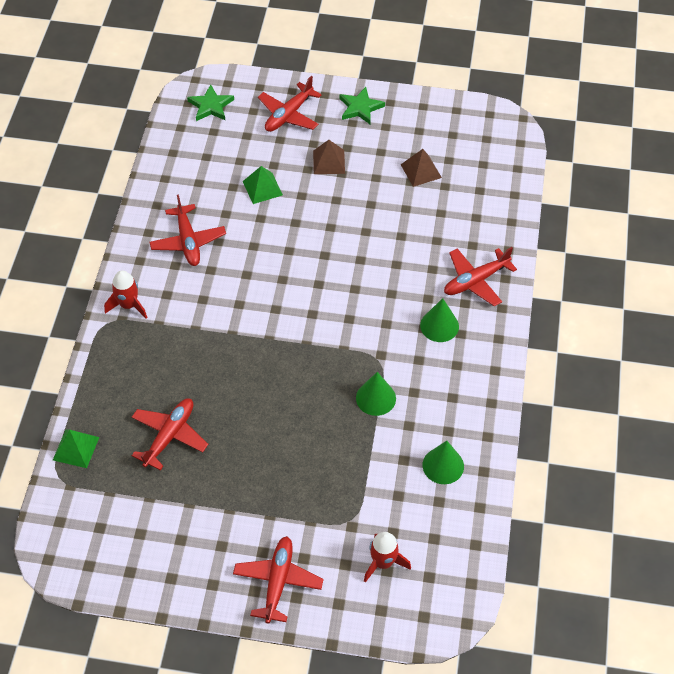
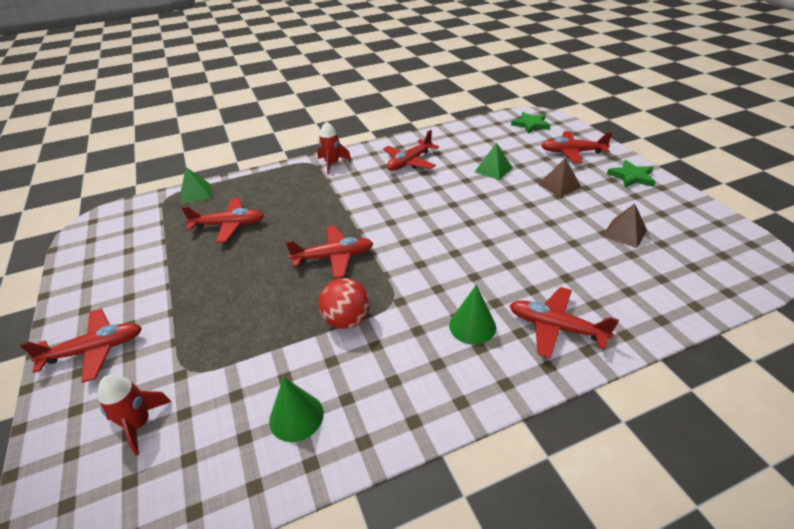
camera: 60 degrees right, 15 degrees down
(291, 373) = (334, 257): none -> red plane
(376, 398) = (347, 320): green cone -> red ball

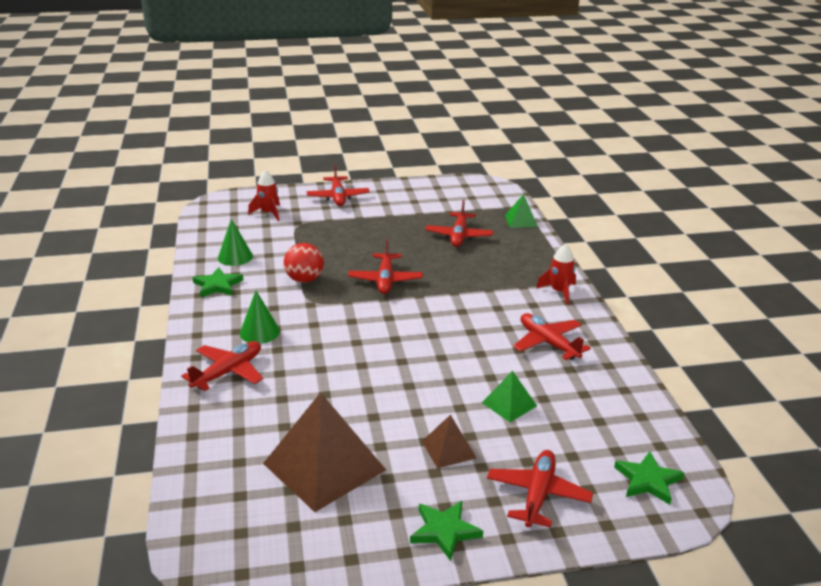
camera: 100 degrees right, 10 degrees down
(383, 407) = (217, 285): none -> green star
(624, 233) = (324, 466): brown pyramid -> brown pyramid, size x2.03

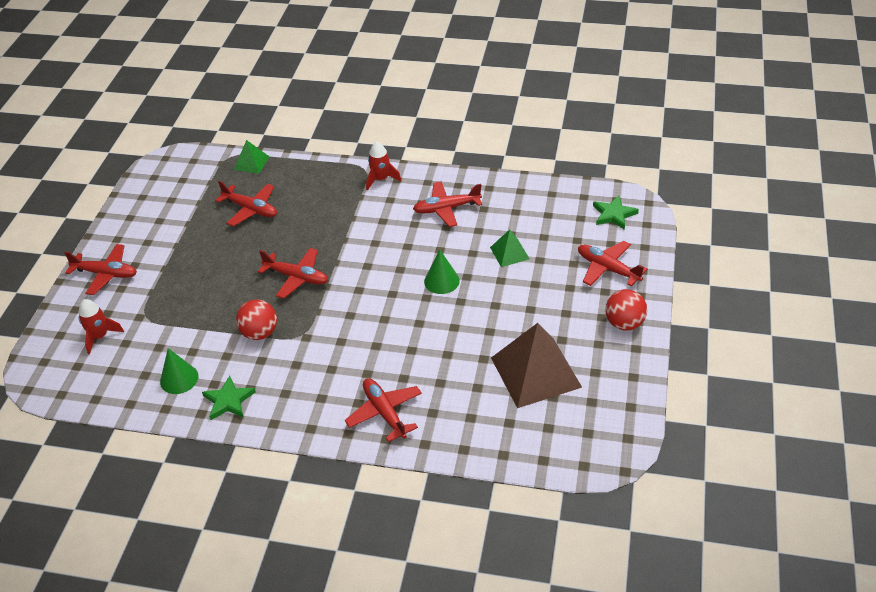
camera: 65 degrees left, 15 degrees up
(259, 332) = (332, 381): green cone -> green cone (441, 281)
(444, 531) = (624, 323): green star -> red ball
(448, 449) = (545, 299): brown pyramid -> none

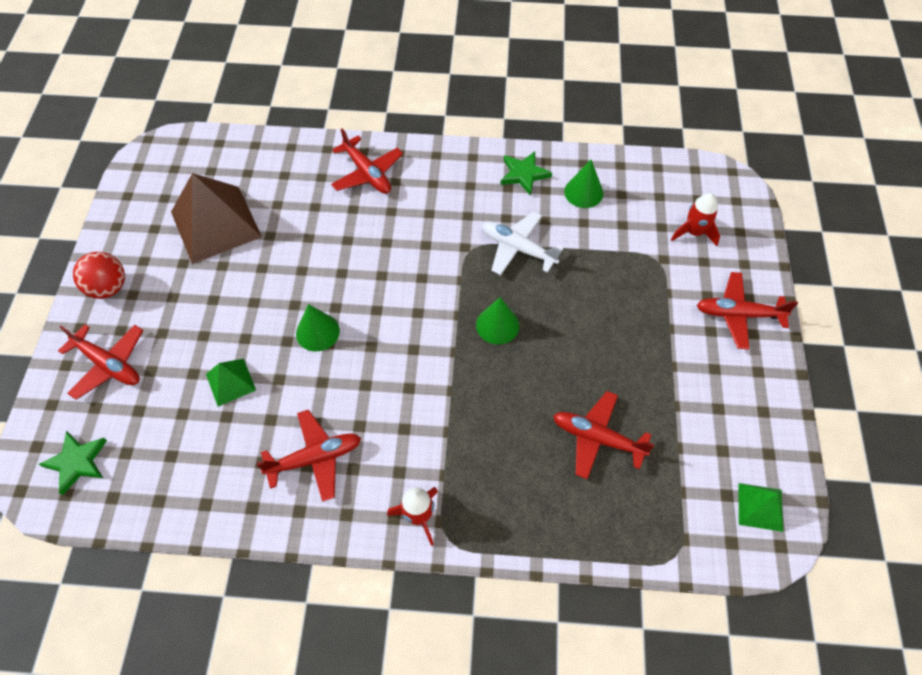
camera: 170 degrees right, 15 degrees up
(251, 163) = (634, 542): green pyramid -> green pyramid (760, 507)
(260, 333) = (518, 248): red ball -> white plane
(297, 277) = (497, 325): red plane -> green cone

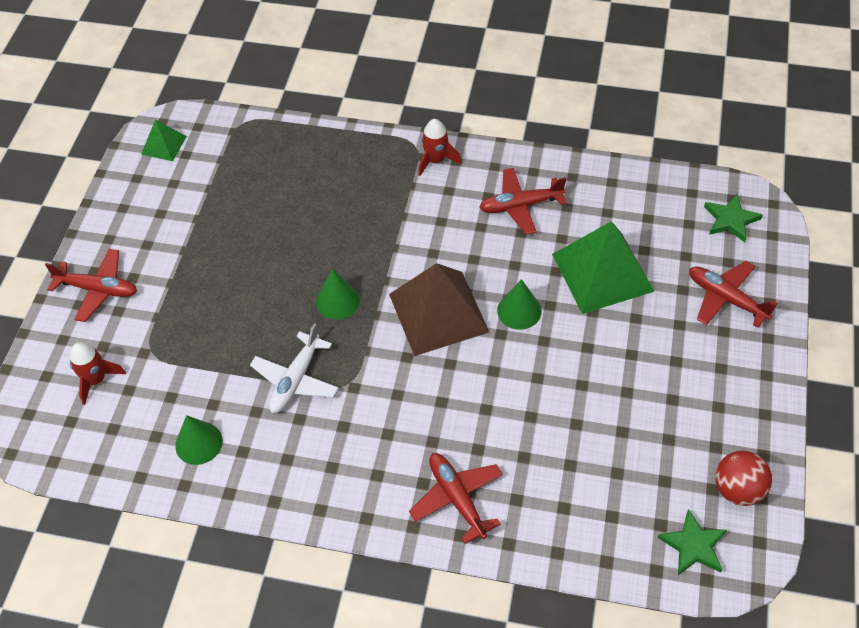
camera: 170 degrees left, 5 degrees down
(108, 287) = (749, 378): red ball -> red ball (738, 489)
(215, 224) = (642, 445): brown pyramid -> brown pyramid (438, 313)
(231, 382) = (602, 272): green pyramid -> green pyramid, size x2.03
(518, 248) = (296, 380): white plane -> white plane turned 75 degrees clockwise
(524, 174) = (262, 476): green star -> green star (693, 546)
(597, 438) = (274, 200): red plane -> none

